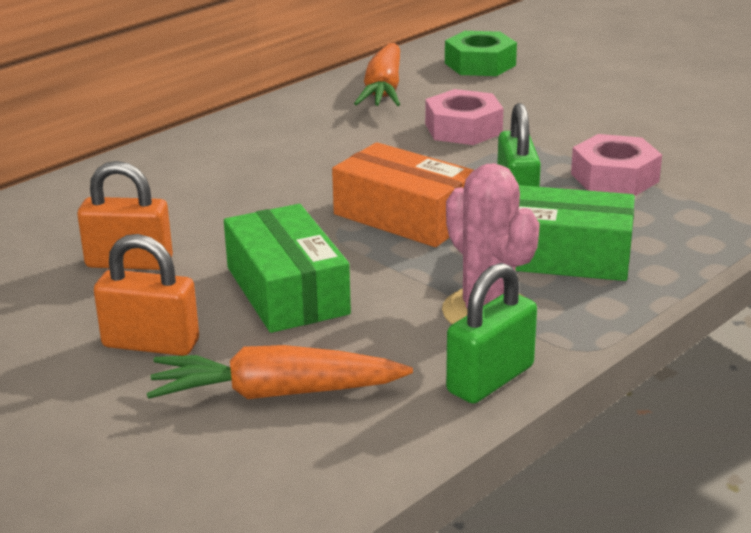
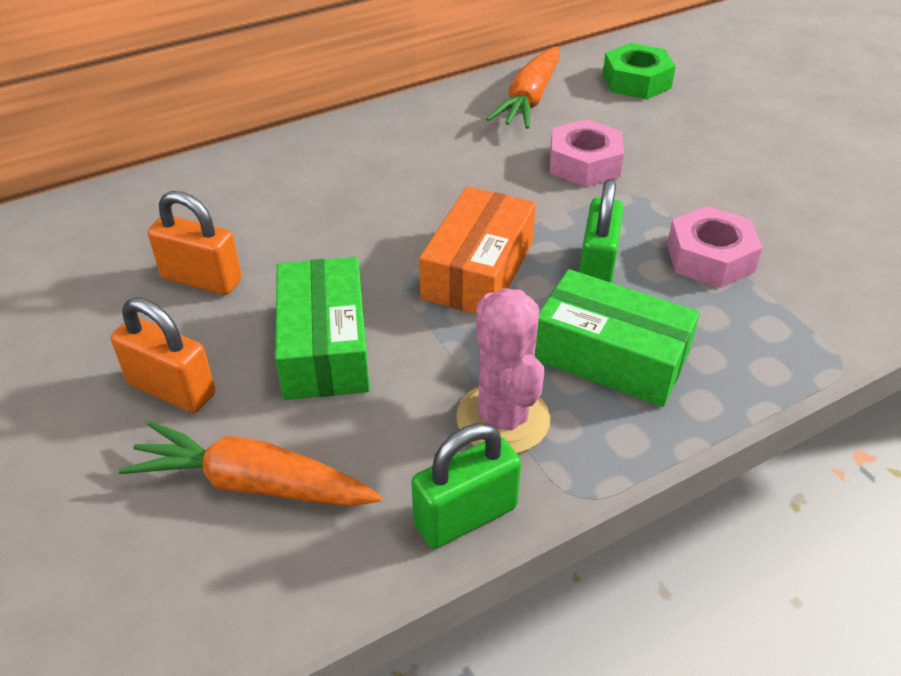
camera: 15 degrees right, 15 degrees up
(405, 216) = (478, 270): orange box -> orange box turned 60 degrees clockwise

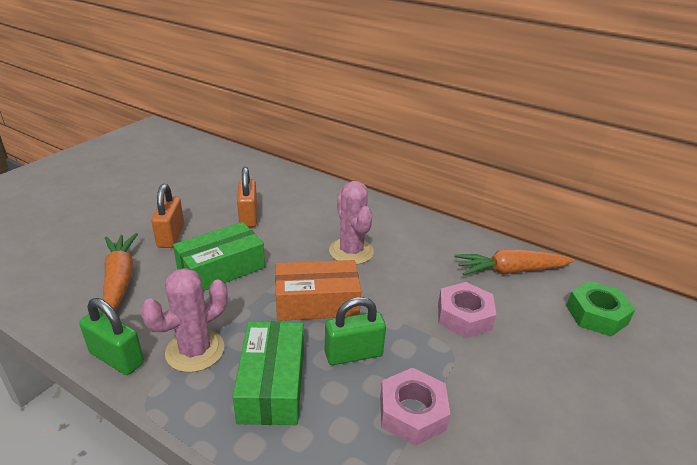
camera: 60 degrees right, 10 degrees down
(390, 204) = (351, 251): none -> pink cactus

